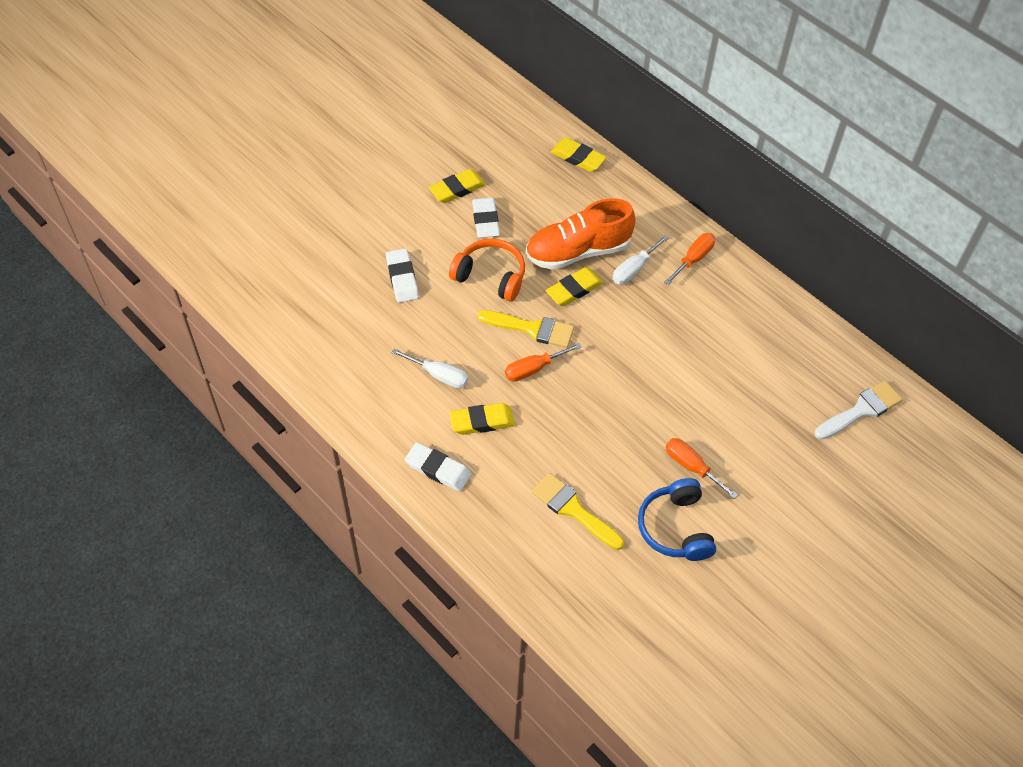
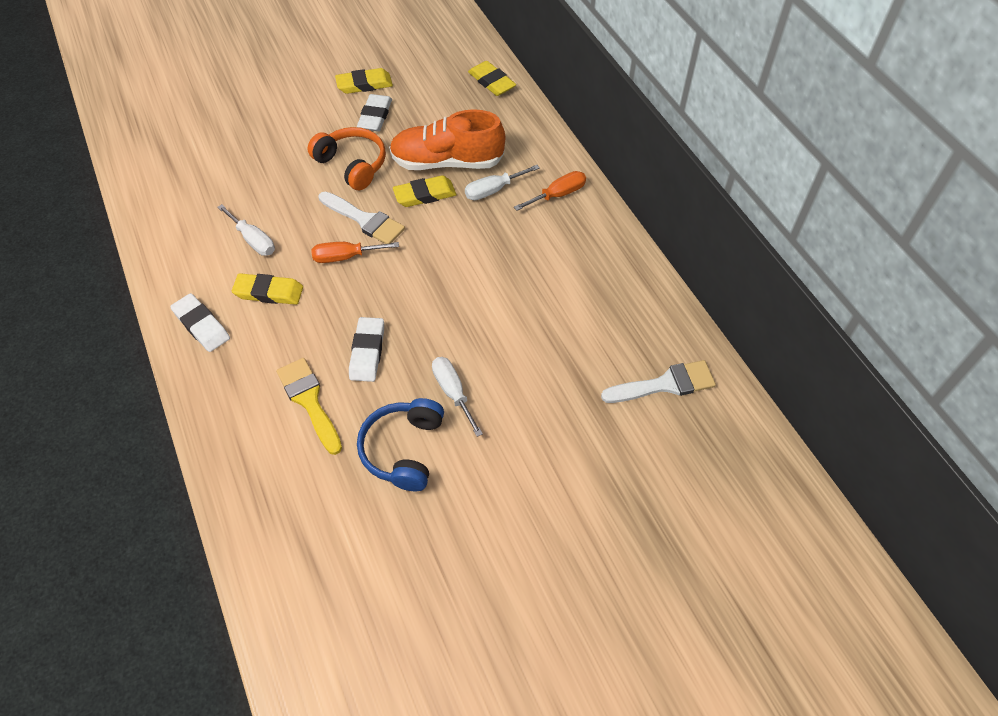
camera: 20 degrees right, 0 degrees up
(402, 278) = (270, 148): white eraser -> white eraser (367, 352)
(532, 329) = (365, 220): yellow brush -> white brush
(691, 467) = (453, 392): orange screwdriver -> white screwdriver

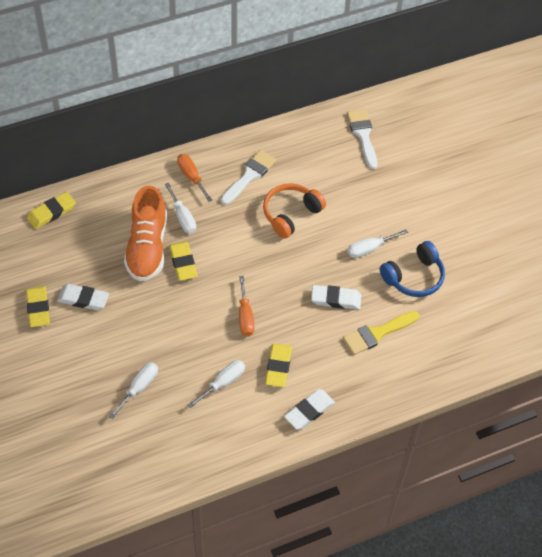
camera: 90 degrees left, 0 degrees up
(257, 169) = (139, 388): none -> white screwdriver
(352, 165) = (142, 315): orange headphones -> orange headphones (291, 214)
(365, 220) = (207, 304): white brush -> white brush (249, 175)
(403, 449) = (414, 277): blue headphones -> blue headphones turned 45 degrees counterclockwise

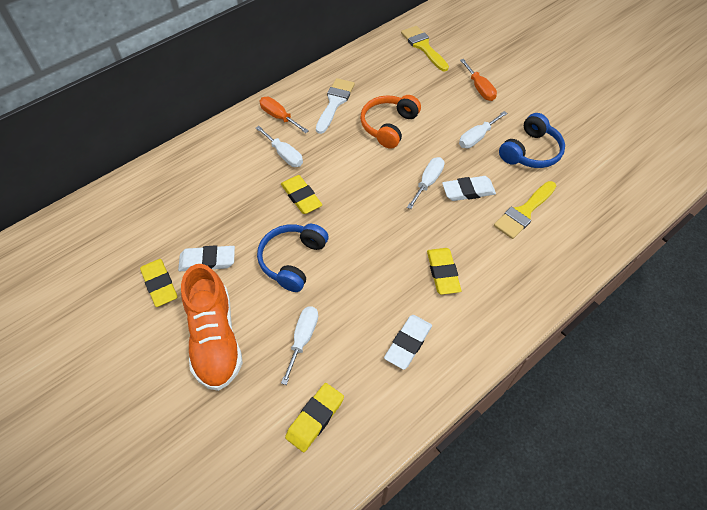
camera: 15 degrees left, 0 degrees up
(51, 212) = (146, 183): yellow eraser -> yellow eraser (315, 418)
(147, 247) = (258, 191): orange shoe -> orange shoe (215, 339)
(154, 319) = (292, 260): none -> blue headphones
(223, 383) = (392, 306): white screwdriver -> white screwdriver (428, 182)
(245, 316) = (386, 231): orange screwdriver -> orange screwdriver (479, 88)
(309, 411) = (496, 309): white eraser -> white eraser (408, 343)
(363, 135) = (423, 47): white brush -> yellow brush

